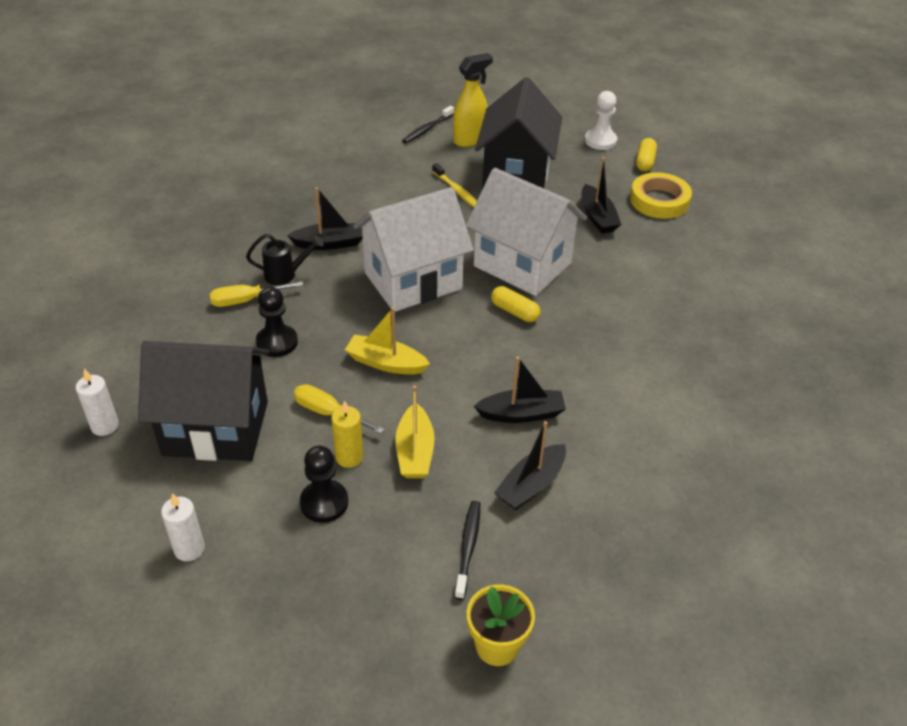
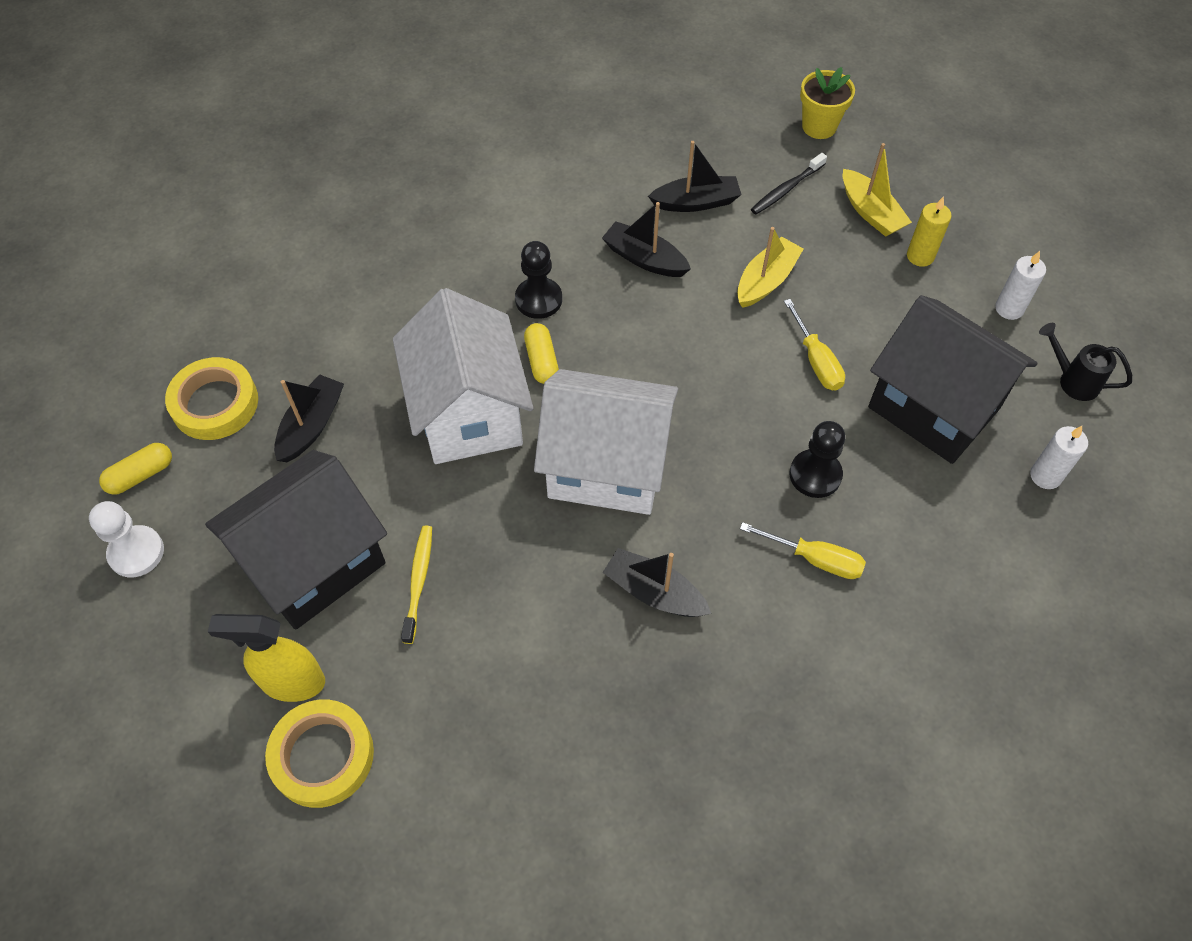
camera: 140 degrees left, 15 degrees up
(286, 274) = (743, 572): black watering can -> black watering can (1072, 380)
(324, 502) = (875, 283): black pawn -> black pawn (538, 299)
(349, 457) = (827, 308): yellow candle -> yellow candle (920, 256)
(386, 363) = (721, 381): yellow boat -> yellow boat (870, 212)
(427, 129) = (322, 756): black toothbrush -> yellow tape

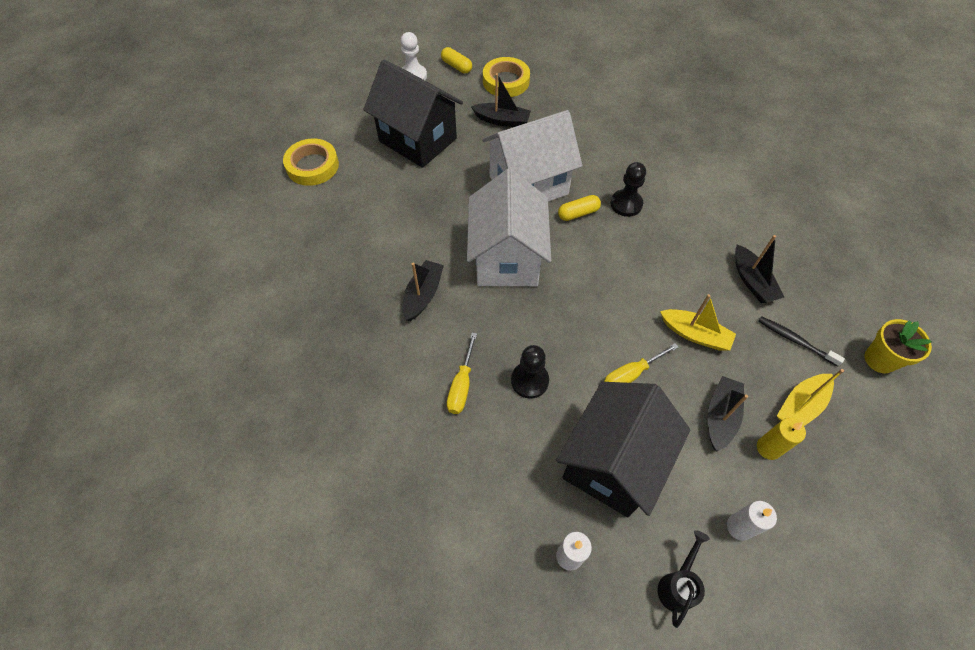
camera: 80 degrees right, 0 degrees up
(292, 682) = (350, 146): yellow spray bottle -> none
(418, 582) = (413, 184): yellow toothbrush -> none
(644, 259) = (684, 256): black boat -> black boat (720, 416)

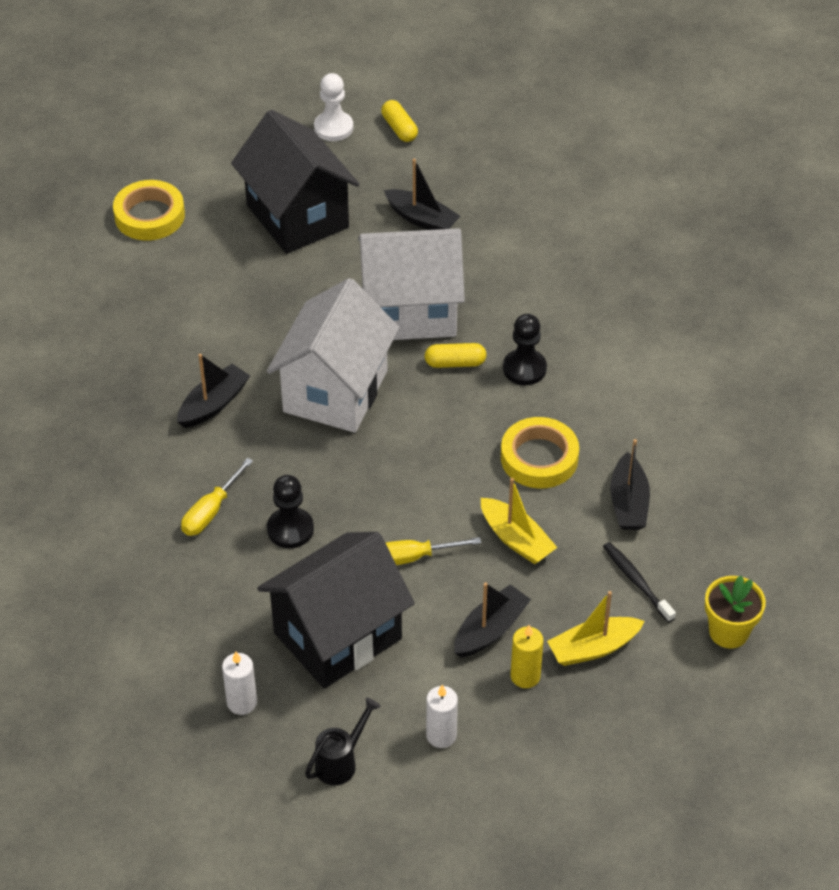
camera: 20 degrees right, 10 degrees down
(506, 81) = (456, 166): yellow tape -> yellow tape (539, 458)

